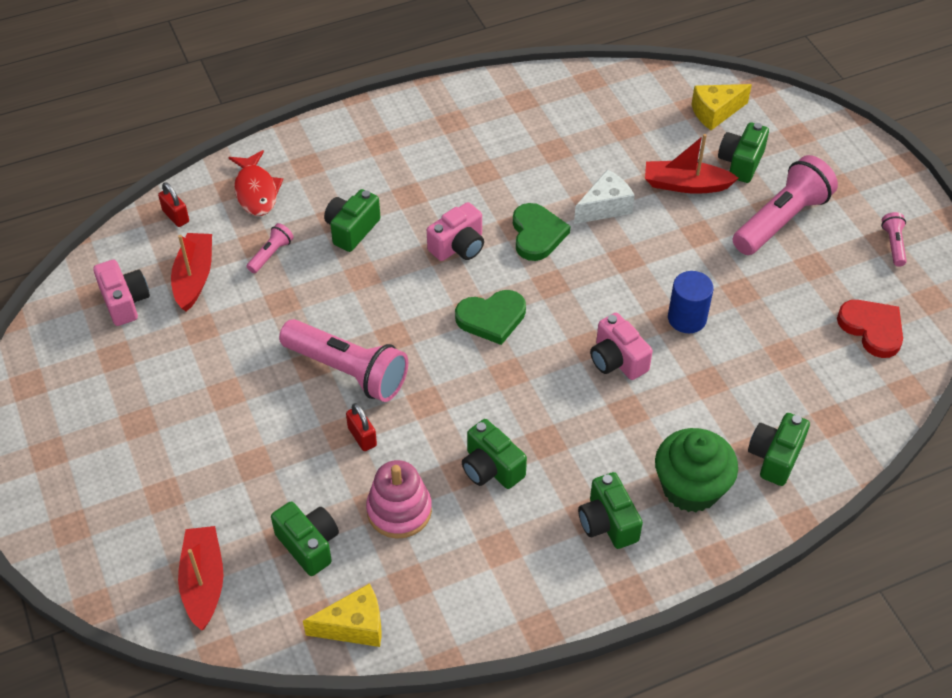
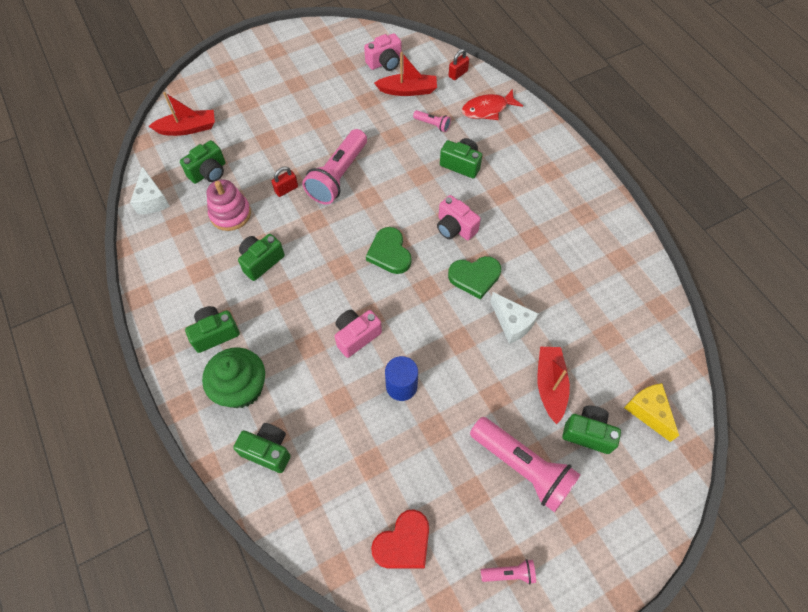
camera: 85 degrees right, 10 degrees up
(354, 626) = (152, 200): yellow cheese -> white cheese

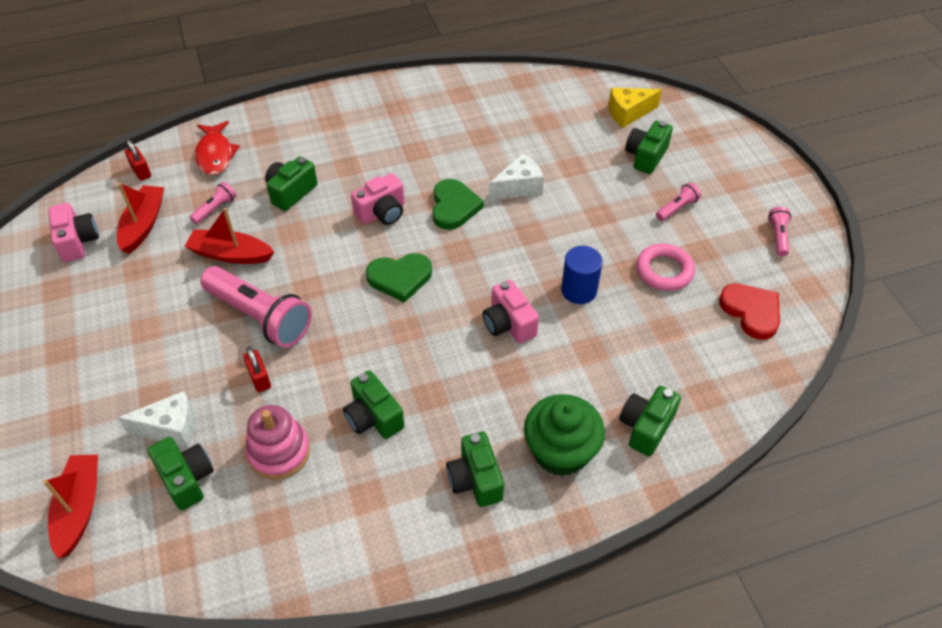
camera: 80 degrees left, 10 degrees down
(152, 200) = (211, 565): white cheese -> white cheese (170, 428)
(438, 458) = (664, 271): none -> pink ring
(523, 467) = (677, 208): pink flashlight -> pink flashlight, size x0.45
(550, 385) = (594, 172): red boat -> red boat (230, 254)

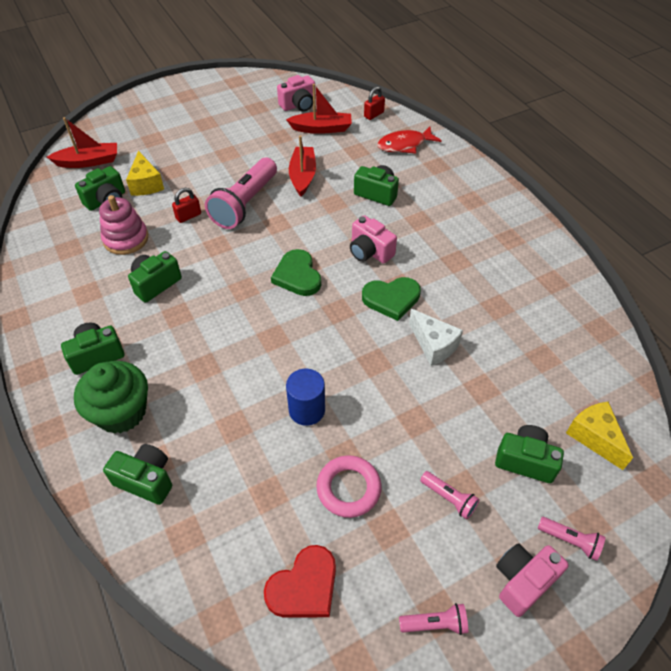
camera: 80 degrees right, 0 degrees up
(170, 428) = (146, 184): white cheese -> yellow cheese
(215, 209) = (347, 158): pink flashlight -> pink flashlight (570, 541)
(508, 324) = (257, 358): pink camera -> pink camera (523, 581)

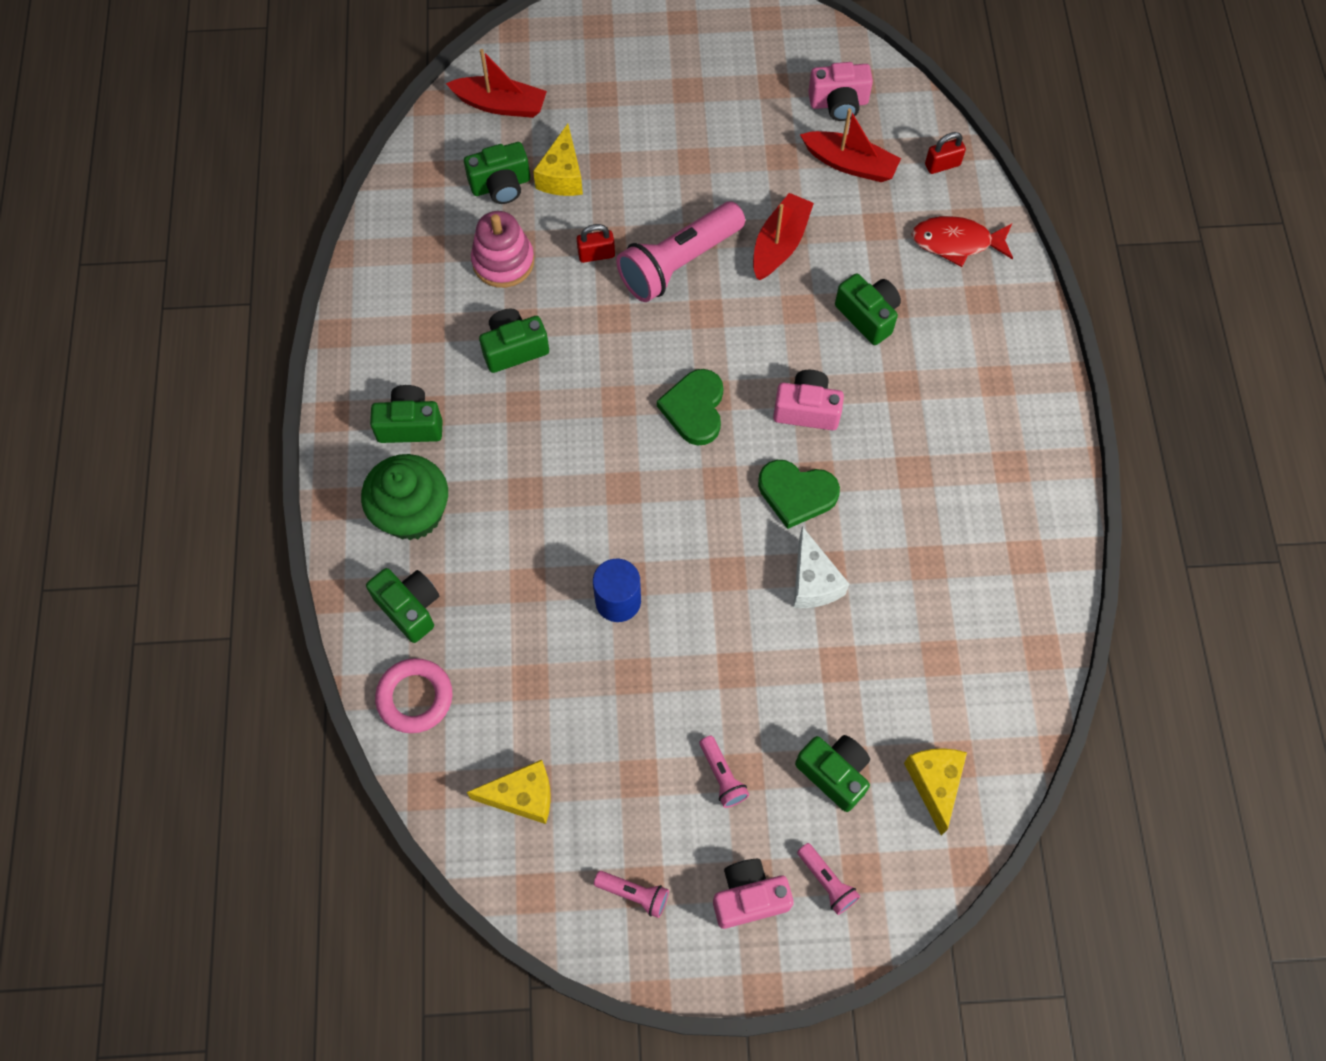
camera: 25 degrees right, 15 degrees up
(304, 586) = (522, 796): red heart -> yellow cheese
(348, 488) = (618, 715): pink ring -> pink ring (415, 697)
(370, 252) = (807, 409): pink camera -> pink camera turned 120 degrees clockwise

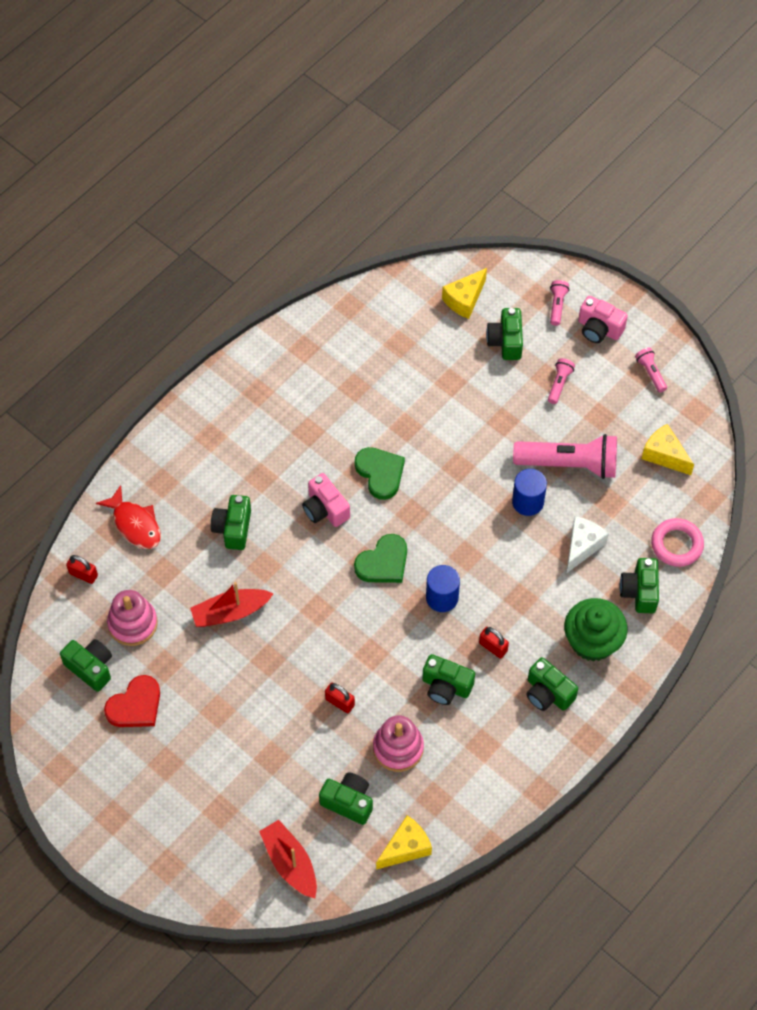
camera: 135 degrees left, 5 degrees down
(506, 422) = (493, 647): none -> red padlock
(562, 176) = (305, 774): yellow cheese -> yellow cheese (406, 848)
(603, 425) = (442, 597): none -> blue cylinder
(678, 263) = (299, 653): pink flashlight -> pink flashlight (569, 464)
(766, 108) = (135, 705): none -> red heart
(813, 581) = (420, 426): white cheese -> white cheese (582, 546)
(839, 103) = (91, 668): pink camera -> green camera
(850, 164) = (133, 623): red boat -> pink stacking toy

